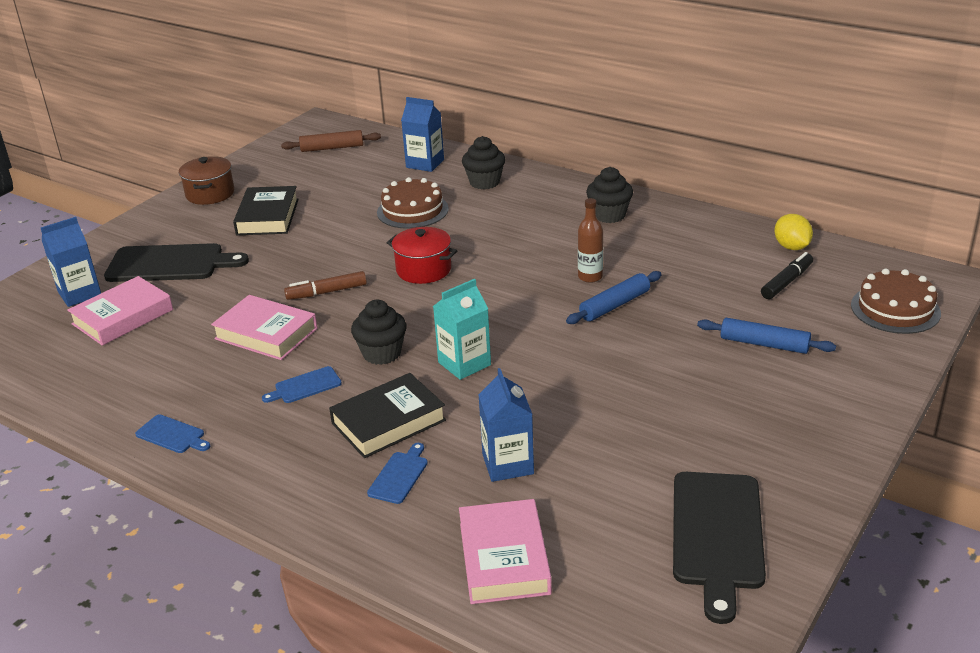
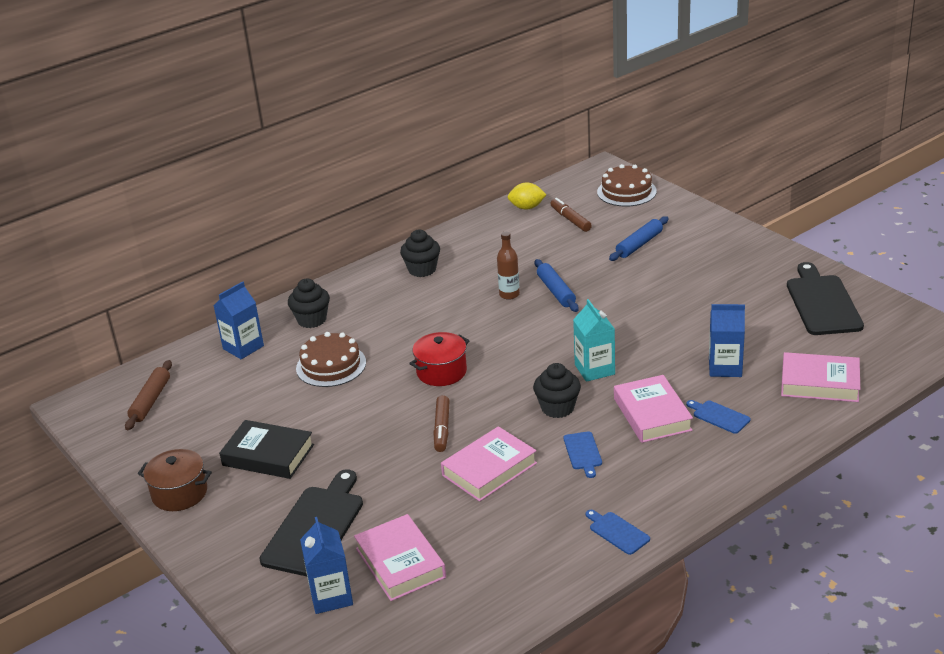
camera: 70 degrees left, 0 degrees up
(172, 435) = (617, 532): blue cutting board -> blue cutting board turned 90 degrees counterclockwise
(388, 422) = (652, 414): black book -> pink book
(717, 535) = (822, 303): black cutting board -> black cutting board turned 120 degrees counterclockwise
(786, 282) = (570, 219): black marker -> brown marker

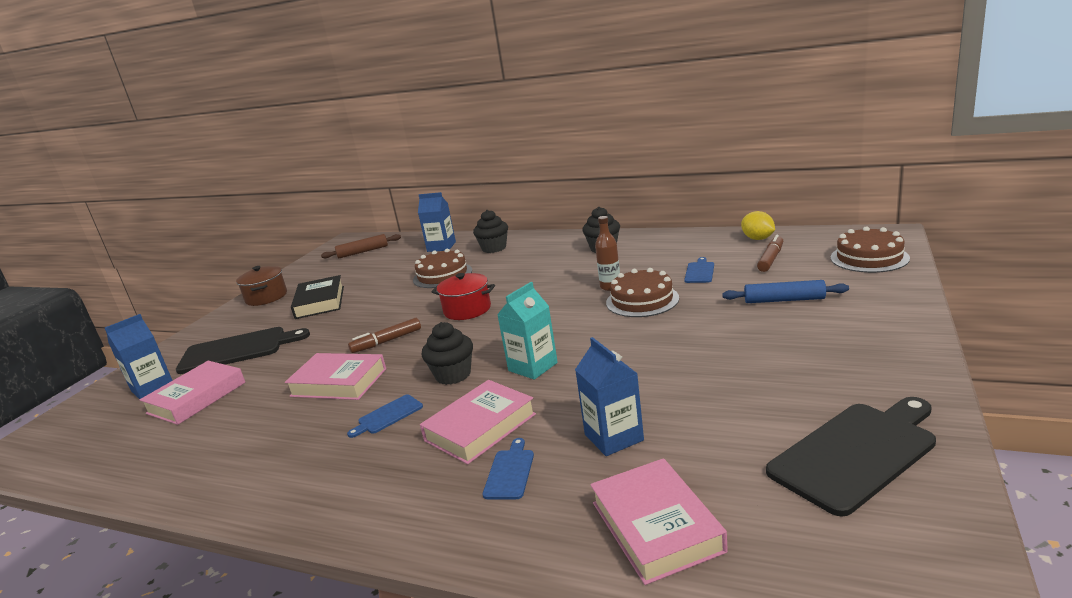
camera: 60 degrees right, 10 degrees down
(556, 291) = (642, 300): blue rolling pin -> brown cake
(617, 532) = (260, 488): blue cutting board -> blue cutting board (700, 272)

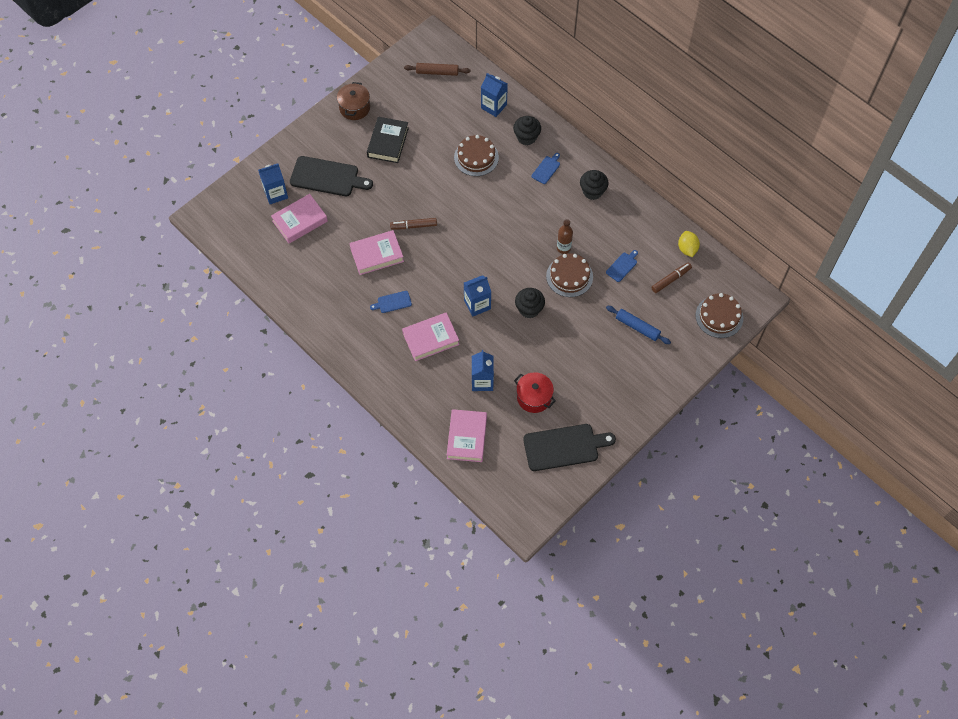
camera: 20 degrees right, 40 degrees up
(339, 382) = (377, 255): pink book -> pink book turned 60 degrees counterclockwise
(453, 375) = (436, 286): black cupcake -> black cupcake (529, 309)
(467, 310) = (471, 218): red pot -> red pot (534, 397)
(510, 472) = (430, 376): blue cutting board -> blue cutting board (546, 169)
(533, 367) = (477, 304): turquoise carton -> blue carton

